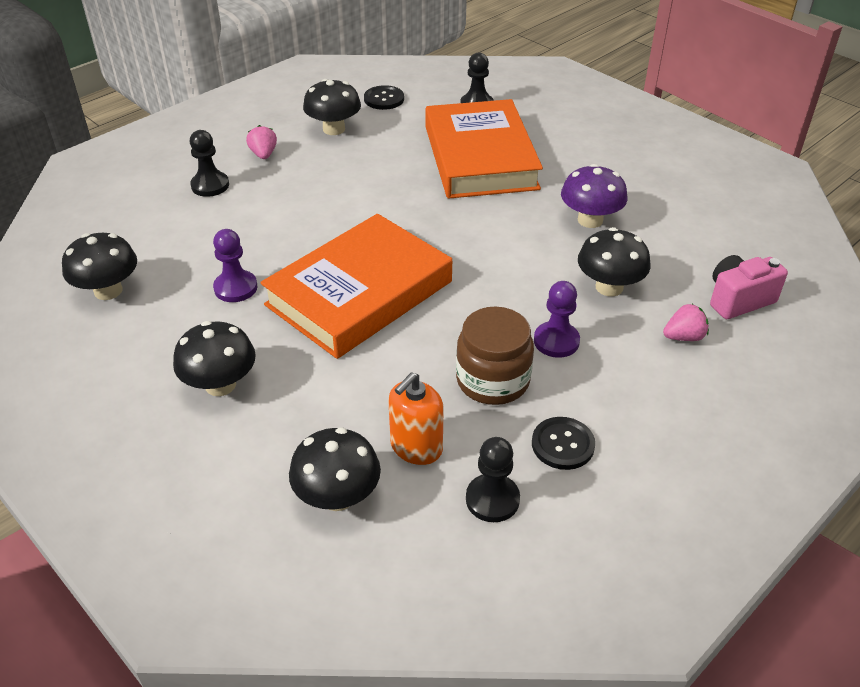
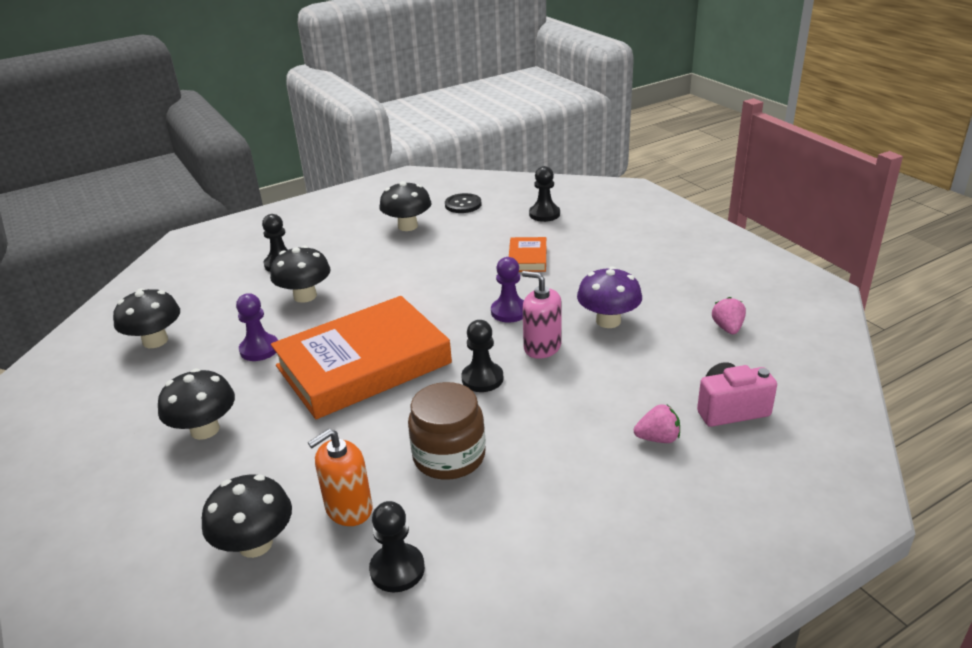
camera: 15 degrees right, 10 degrees down
(263, 154) = (338, 242): pink strawberry -> pink strawberry (727, 328)
(480, 157) = (527, 258): orange book -> orange book, size x0.43
(490, 295) = (482, 379): none -> black pawn
(536, 255) = (542, 347): none -> pink soap dispenser
(556, 341) = (527, 427): purple pawn -> purple pawn (509, 312)
(562, 444) = (490, 526): black button -> none
(609, 287) = (601, 383): black mushroom -> black mushroom (305, 296)

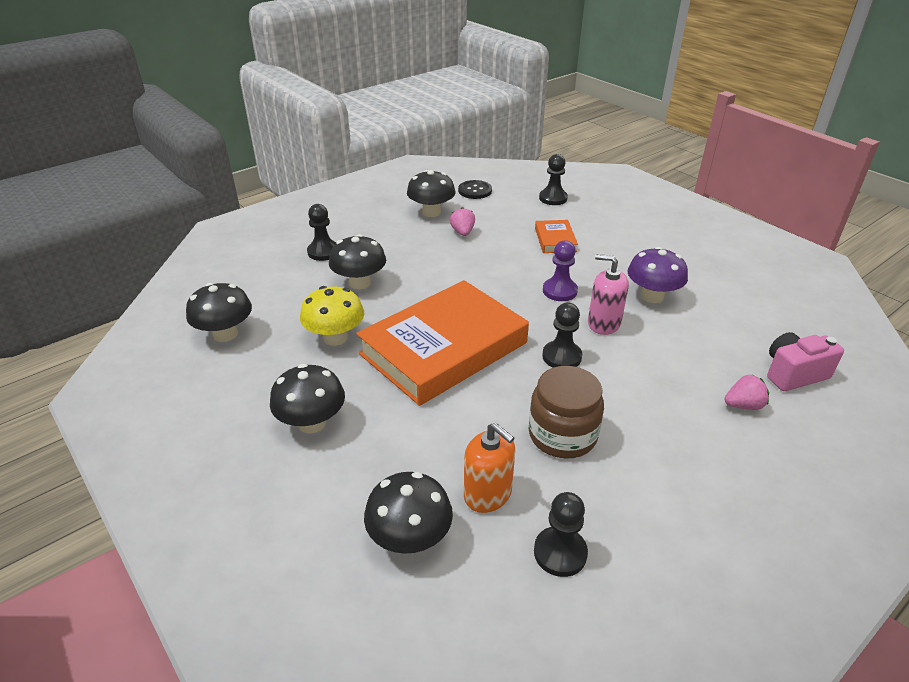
camera: 10 degrees left, 5 degrees up
(259, 349) = (335, 337): purple pawn -> yellow mushroom
(349, 508) = (488, 494): orange soap dispenser -> orange soap dispenser turned 90 degrees counterclockwise
(727, 328) = (758, 299): pink strawberry -> pink strawberry (463, 232)

